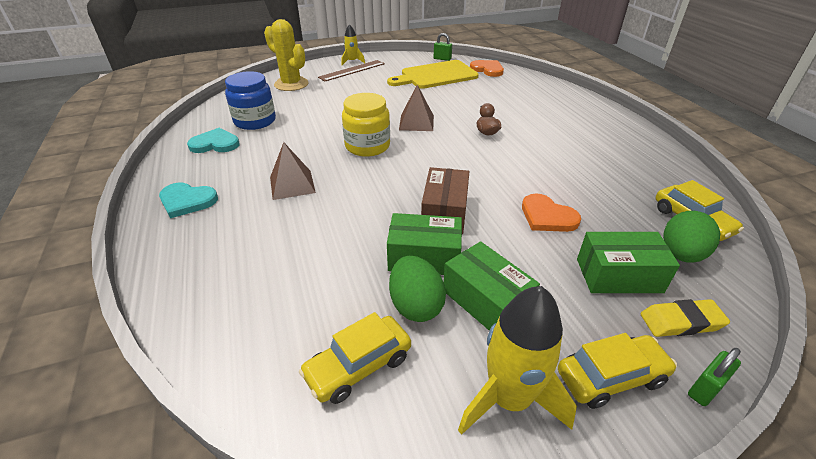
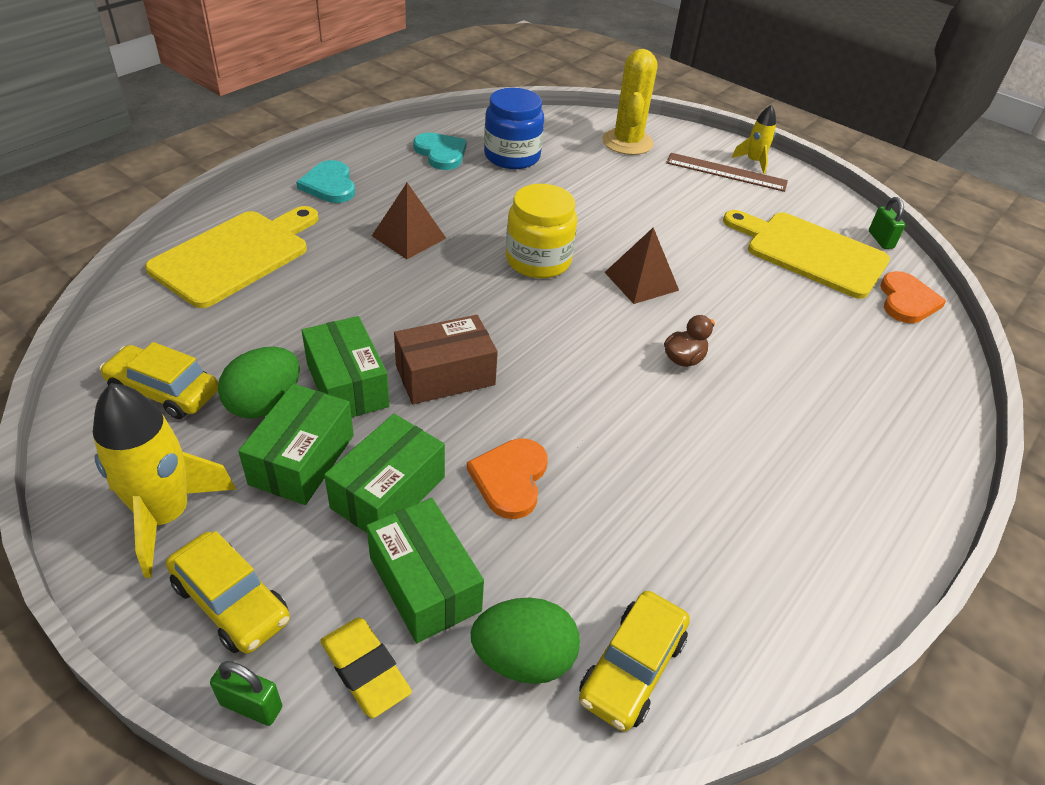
camera: 55 degrees right, 5 degrees up
(218, 276) = (235, 255): none -> yellow cutting board
(536, 268) = (388, 492): none -> green box

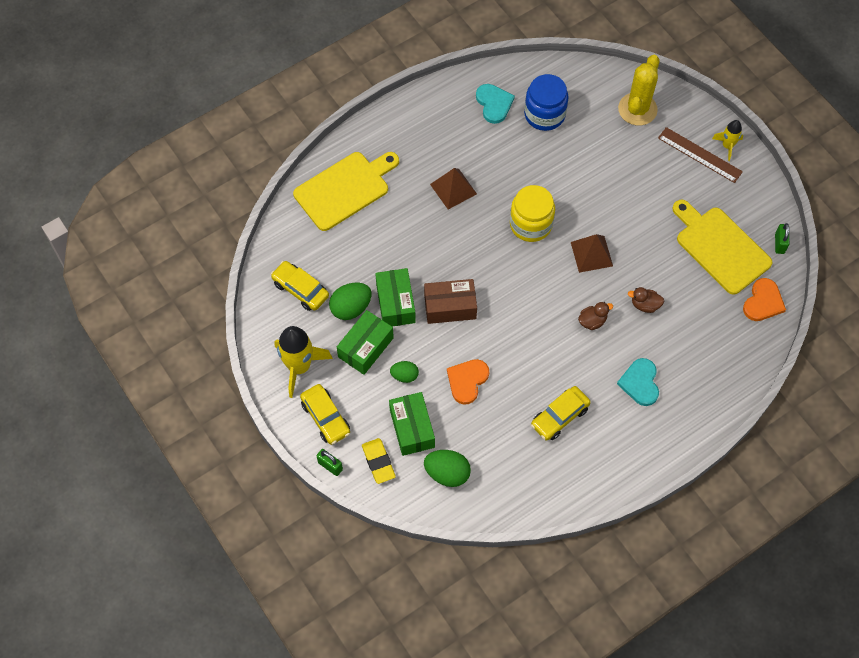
camera: 20 degrees right, 20 degrees up
(329, 185) = (411, 129): turquoise heart -> turquoise heart (640, 383)
(388, 492) = (404, 375): green box -> green egg
(632, 668) = (493, 489): yellow car -> yellow car (559, 417)
(749, 327) = (645, 305): none -> brown duck

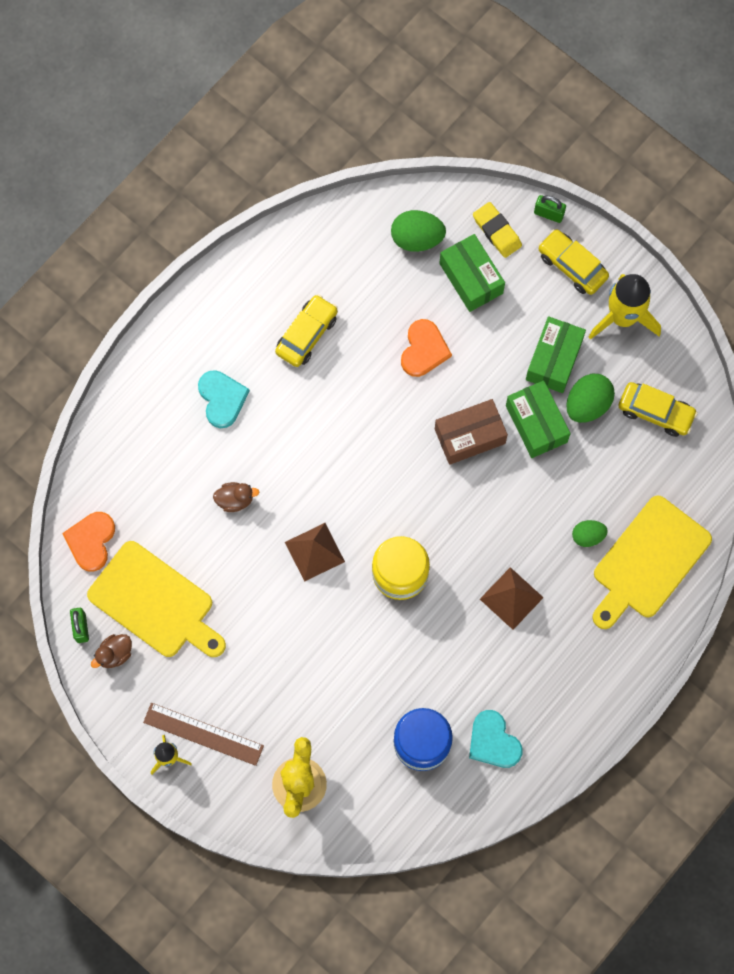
camera: 165 degrees right, 10 degrees up
(404, 375) = (498, 337): green egg -> green egg (588, 536)
(592, 321) = (294, 462): brown duck -> brown duck (114, 654)

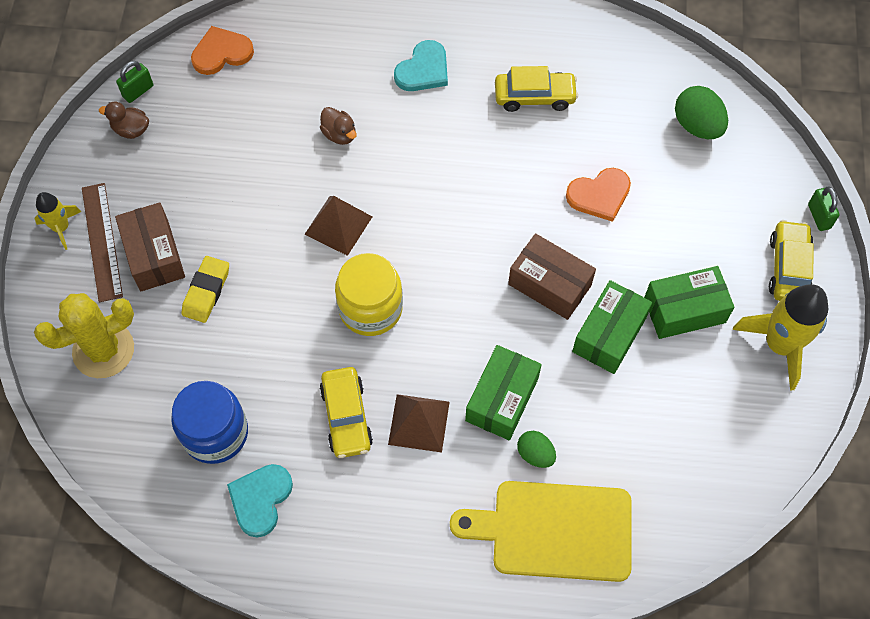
camera: 55 degrees right, 10 degrees down
(155, 602) = (200, 131): yellow cutting board -> none
(244, 702) = (154, 255): none -> brown box
(471, 278) = (699, 191): green box -> green box (502, 399)
(496, 231) = (762, 184): yellow eraser -> yellow eraser (206, 291)
(587, 404) = (666, 368): green egg -> none
(655, 412) = (712, 437): yellow car -> yellow car (346, 417)

